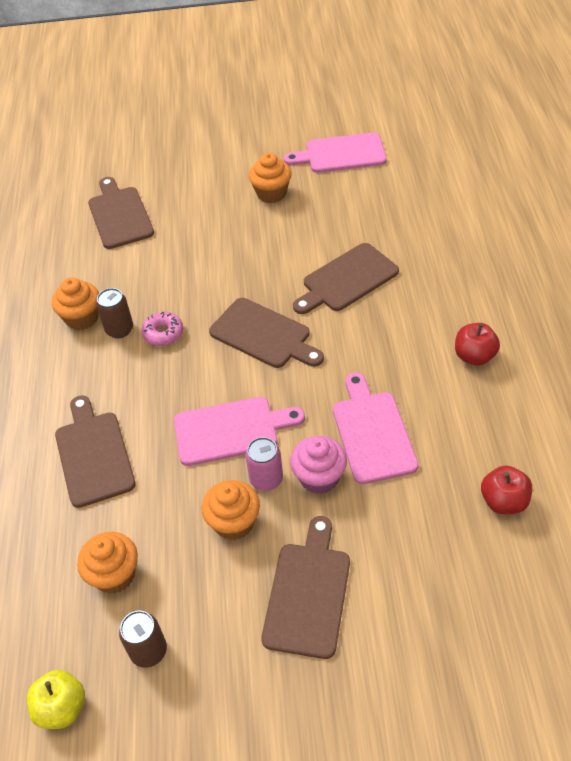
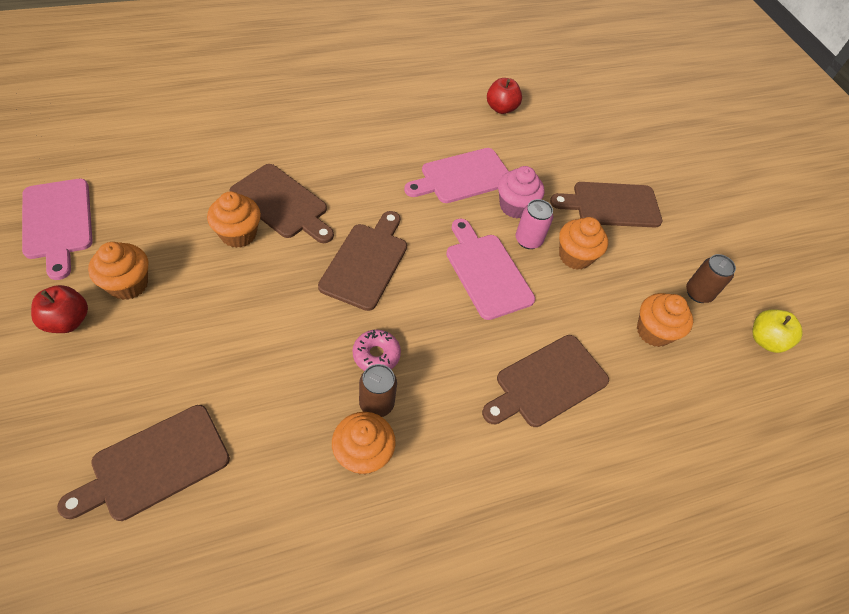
camera: 115 degrees left, 5 degrees up
(313, 251) = (238, 234): none -> orange cupcake
(474, 356) = (370, 119): red apple -> red apple (67, 321)

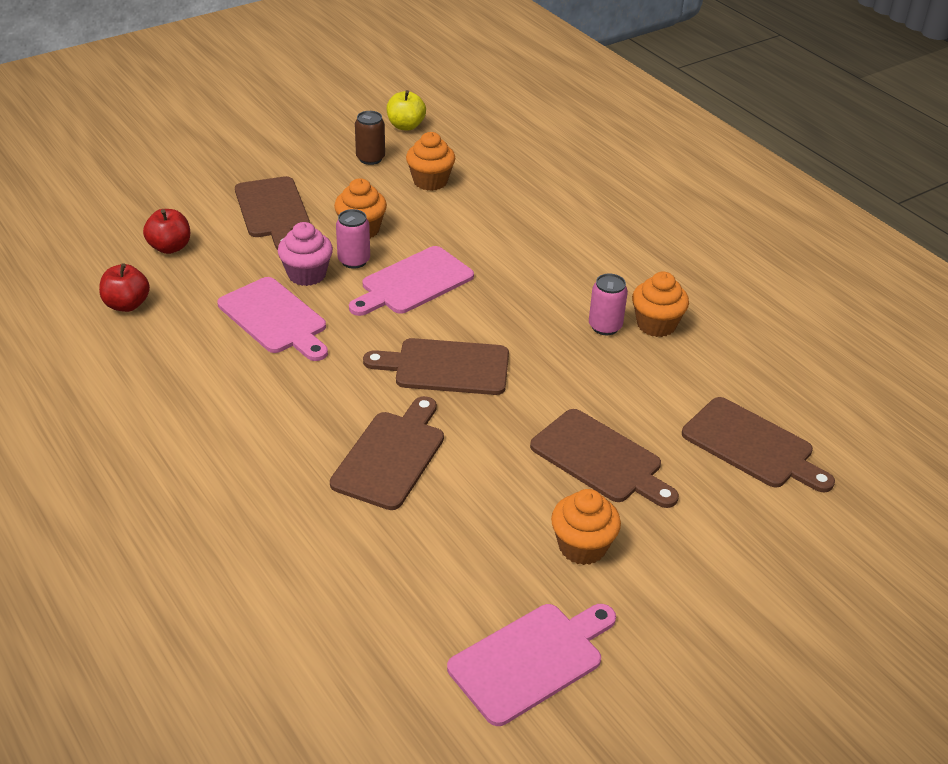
camera: 100 degrees left, 15 degrees down
(67, 321) = (658, 577): red apple -> red apple (170, 247)
(238, 234) = (459, 479): orange cupcake -> none
(376, 355) = (555, 337): pink donut -> none
(376, 403) = (605, 326): brown can -> pink can
(547, 382) = (521, 234): brown cutting board -> brown cutting board (600, 459)

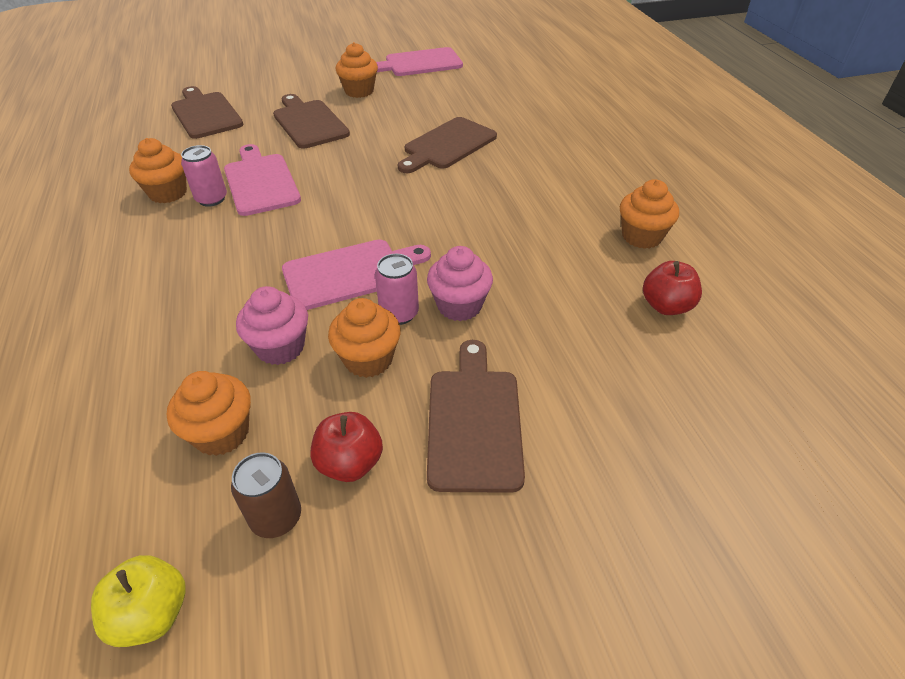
camera: 160 degrees left, 5 degrees up
(139, 368) = (641, 236): none -> orange cupcake
(170, 247) = (623, 382): red apple -> red apple (350, 463)
(275, 318) = (507, 261): pink cutting board -> pink cutting board (260, 182)
(430, 225) = (280, 347): none -> pink cupcake
(446, 367) = (371, 192): brown cutting board -> none

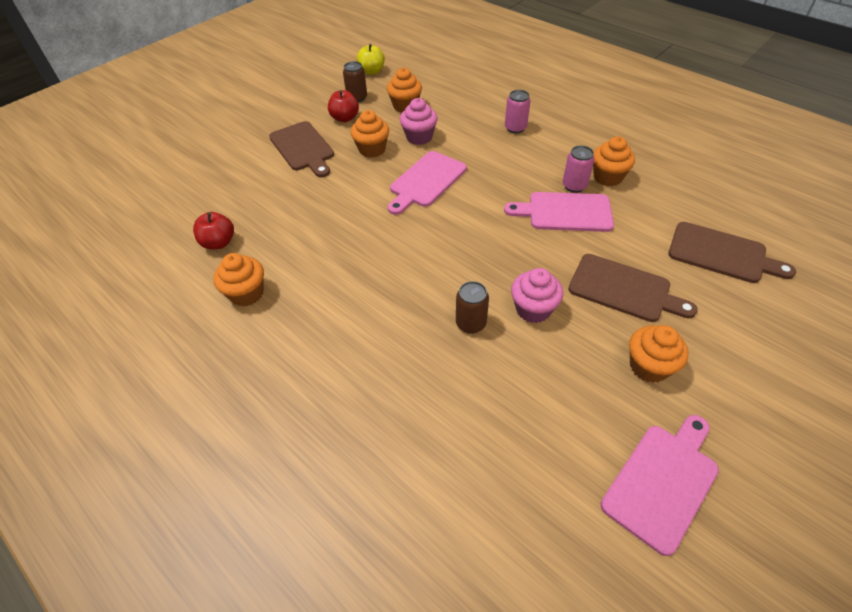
camera: 150 degrees right, 5 degrees up
(260, 182) = (565, 212): pink cutting board -> pink cutting board turned 150 degrees clockwise
(399, 313) = (376, 173): pink can -> pink can (515, 128)
(447, 145) = (471, 323): brown cutting board -> brown can
(459, 306) = (346, 191): pink cupcake -> pink cupcake (533, 309)

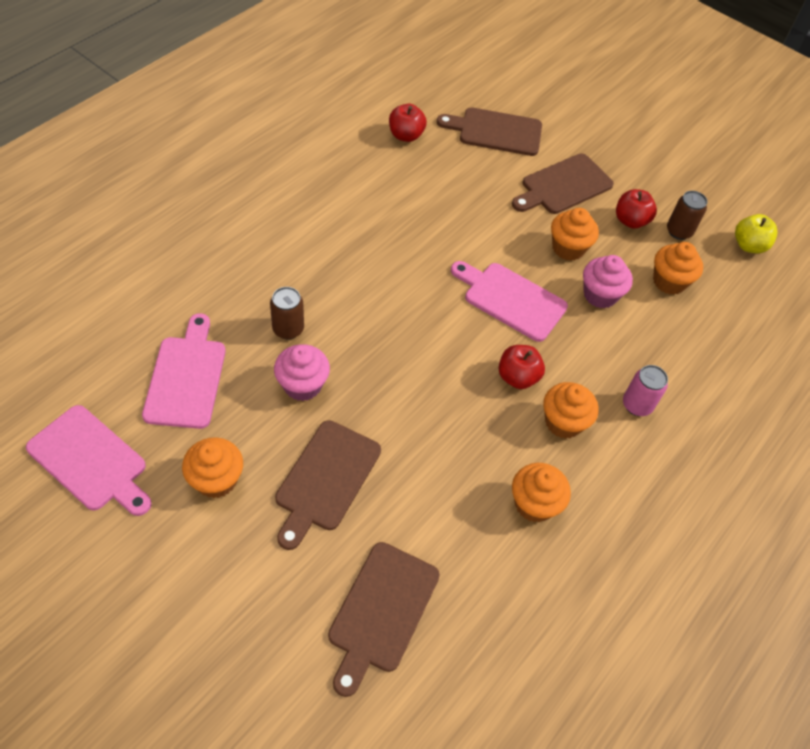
camera: 80 degrees right, 5 degrees up
(228, 183) = (496, 131): none -> brown cutting board
(247, 293) = (338, 162): orange cupcake -> orange cupcake (563, 422)
(501, 181) = (517, 377): none -> red apple
(565, 212) = (459, 439): pink cutting board -> pink cutting board (186, 377)
(574, 186) = (512, 458): pink can -> none

